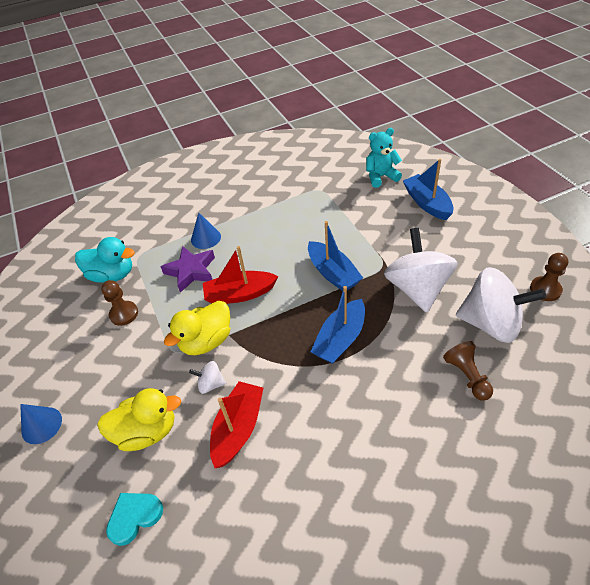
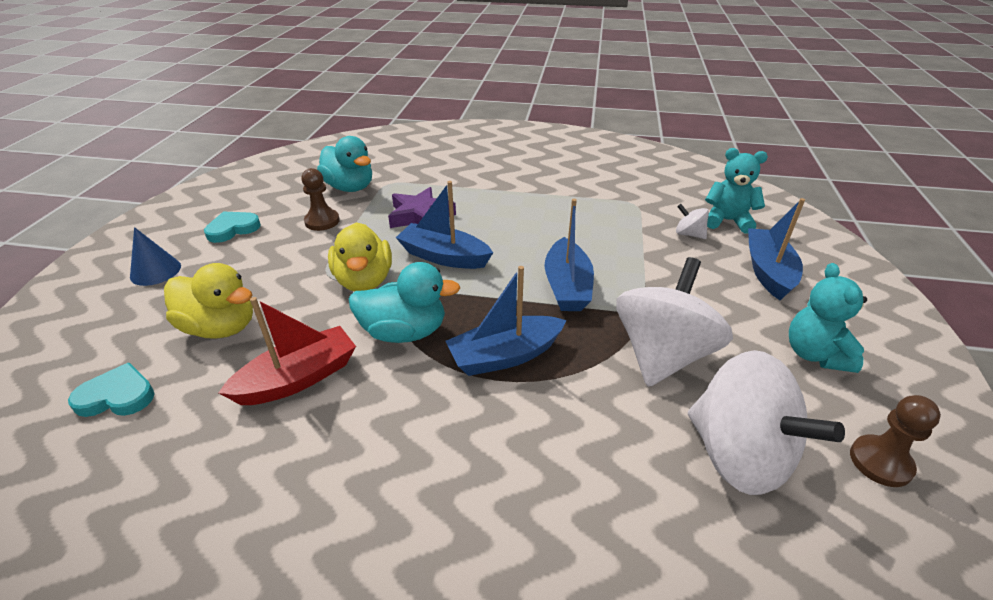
camera: 30 degrees right, 10 degrees down
(60, 358) = (233, 229): none -> turquoise heart
(206, 238) = (466, 195): blue cone -> none
(206, 341) = (364, 280): yellow duck -> yellow duck turned 90 degrees counterclockwise
(210, 384) = (323, 320): white spinning top -> white spinning top (689, 234)
(240, 294) = (444, 256): red boat -> blue boat
(269, 360) = (404, 332): none -> turquoise duck
(467, 376) = (635, 500): brown pawn -> none
(483, 245) = (815, 354): none -> turquoise teddy bear

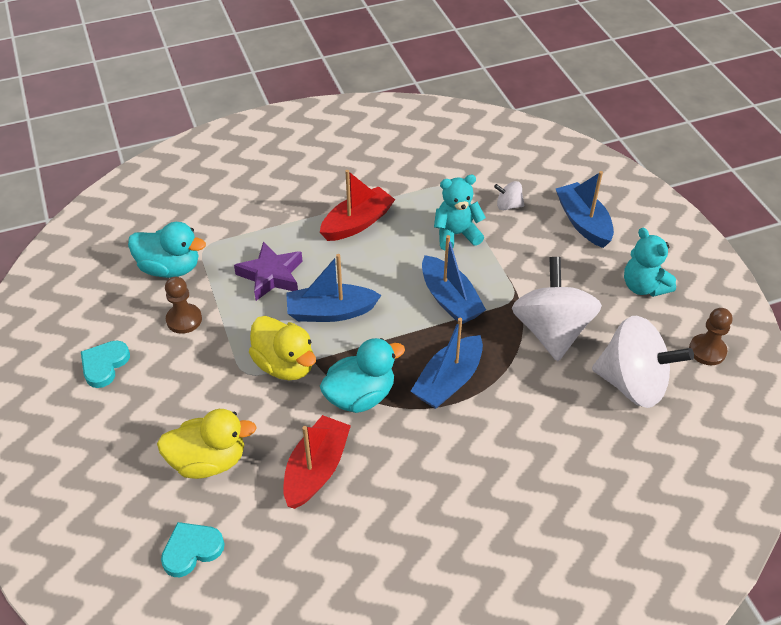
camera: 30 degrees left, 10 degrees up
(155, 271) = (83, 440): blue cone -> none
(528, 204) = (357, 223): none -> red boat
(727, 221) = (529, 178): turquoise teddy bear -> turquoise teddy bear (456, 234)

